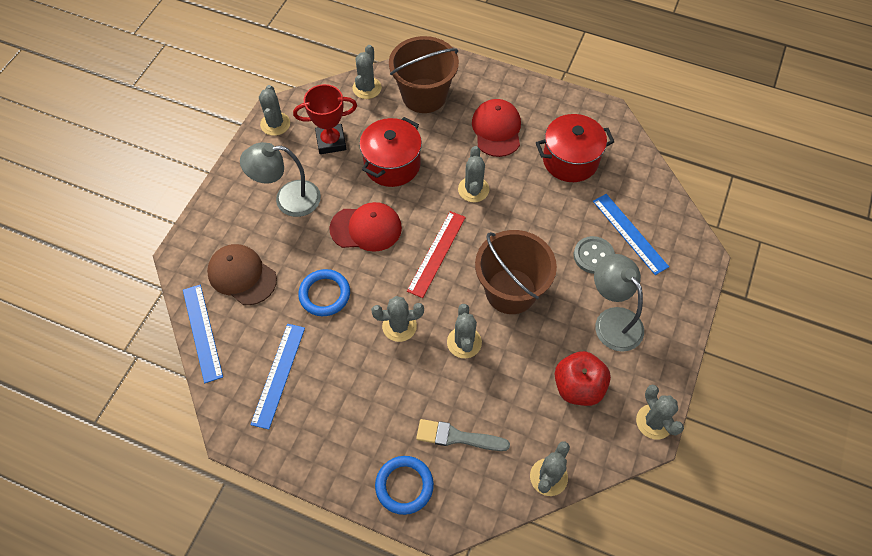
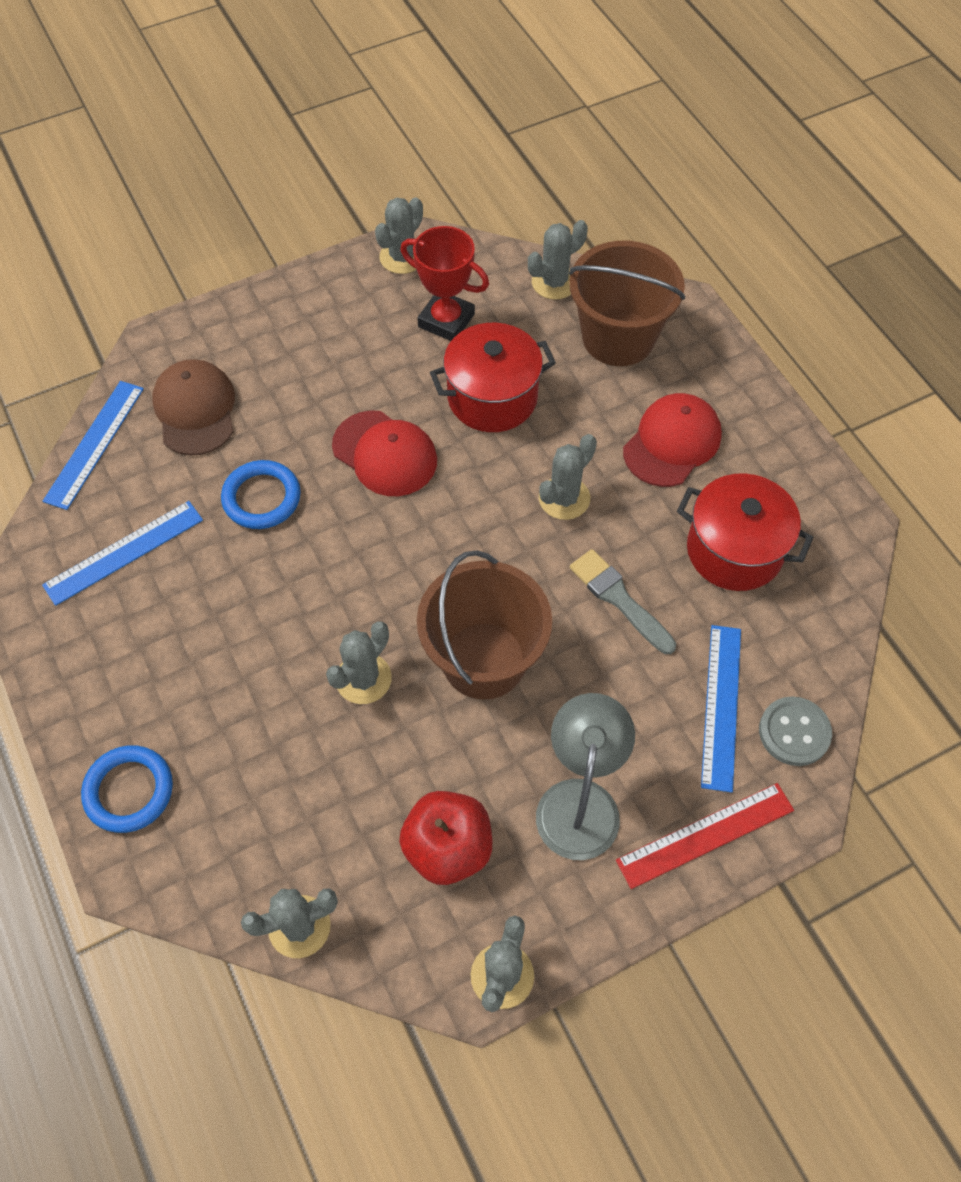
camera: 40 degrees right, 0 degrees up
(288, 199) = (330, 356): grey lamp -> none
(399, 326) = (308, 600): grey cactus -> none
(437, 253) = (439, 545): red ruler -> red ruler (705, 835)
(457, 437) = (242, 785): grey brush -> grey brush (619, 599)
(593, 256) = (639, 698): grey button -> grey button (794, 732)

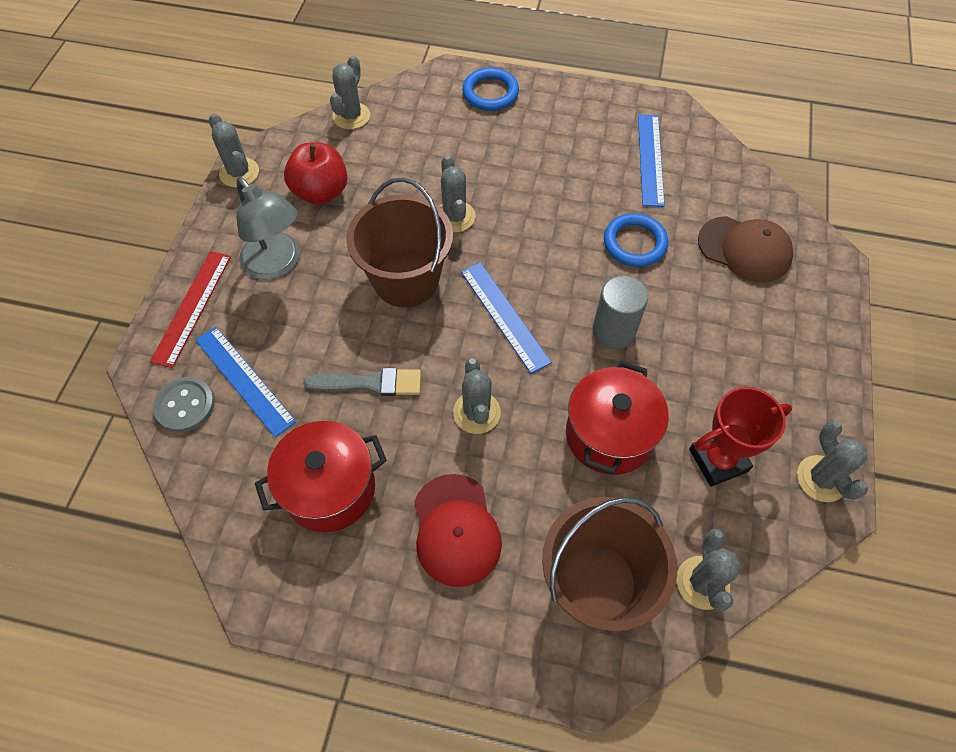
camera: 130 degrees right, 0 degrees up
(94, 443) = (755, 185): blue ruler -> blue ruler (504, 316)
(385, 454) = (613, 331): red cap -> grey cylinder

